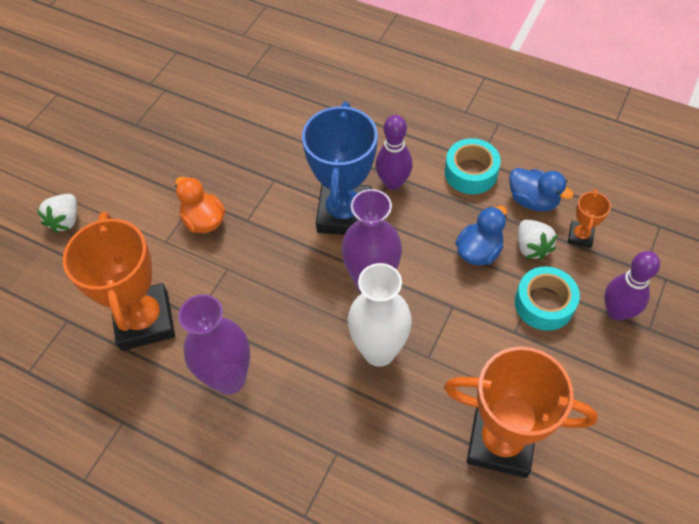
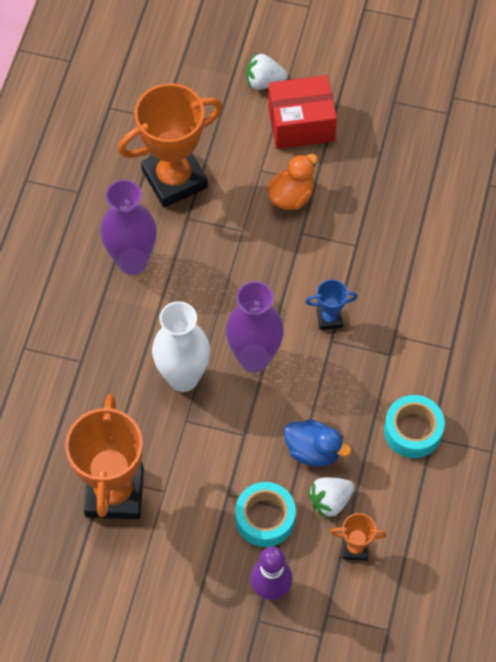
camera: 75 degrees right, 5 degrees up
(127, 199) = (301, 123): none -> red box
(344, 214) = (329, 318): blue trophy -> blue trophy, size x0.45
(393, 182) = (380, 357): purple bowling pin -> none
(533, 200) = (391, 497): blue duck -> none

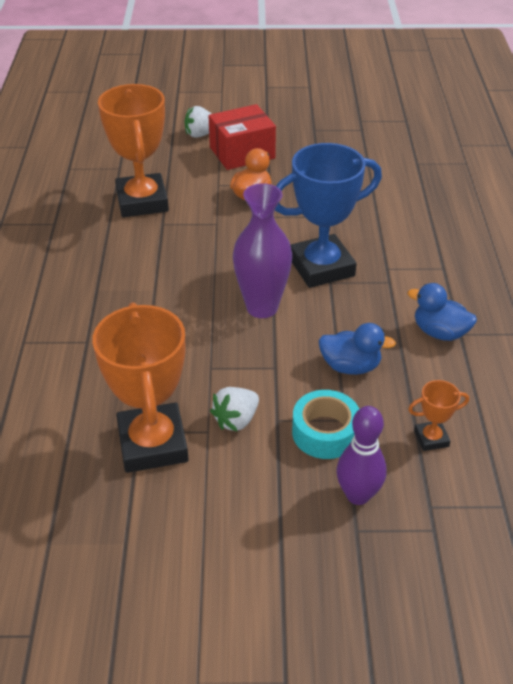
camera: 15 degrees left, 20 degrees down
(132, 261) = (119, 260): purple vase -> none
(174, 179) = (142, 201): orange trophy -> orange trophy turned 60 degrees counterclockwise
(183, 377) = (196, 334): white vase -> none
(329, 318) = (321, 267): blue trophy -> blue trophy, size x2.24
(330, 501) = (386, 403): white strawberry -> white strawberry (236, 420)
(412, 431) = (439, 332): turquoise tape -> blue duck

